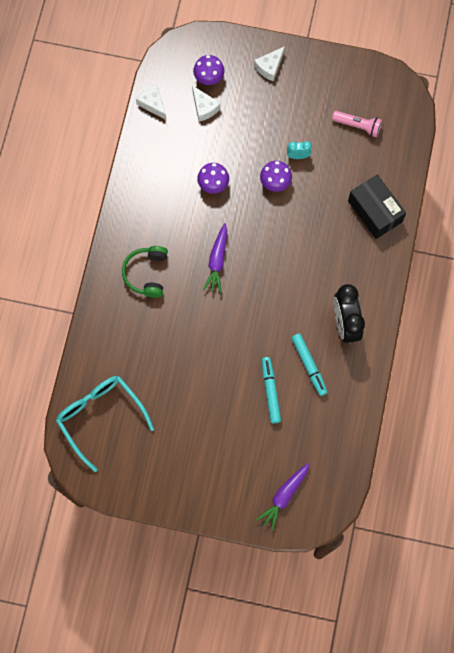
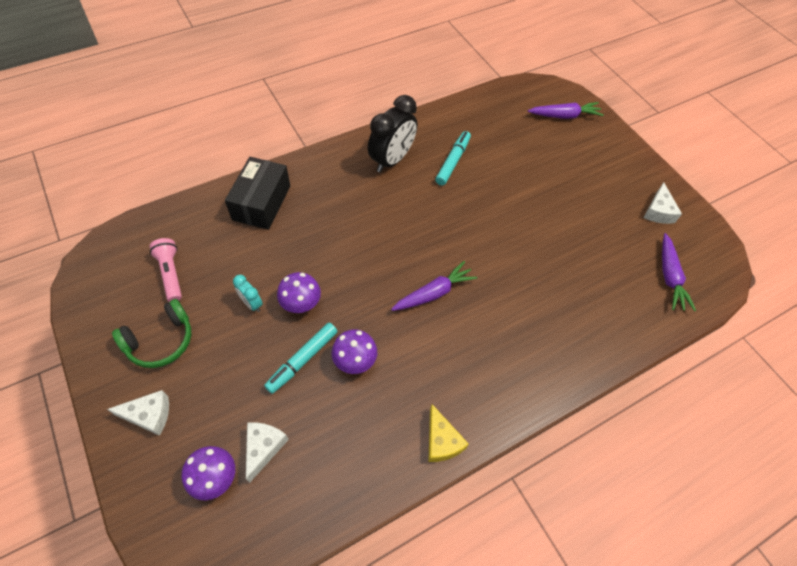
camera: 135 degrees left, 15 degrees down
(100, 417) = (669, 277): turquoise glasses -> purple carrot
(131, 192) = (442, 441): none -> yellow cheese
(146, 273) = (511, 346): green headphones -> green headphones (161, 341)
(152, 104) = (306, 518): white cheese -> white cheese (658, 211)
(270, 391) = (502, 172): turquoise marker -> turquoise marker (302, 360)

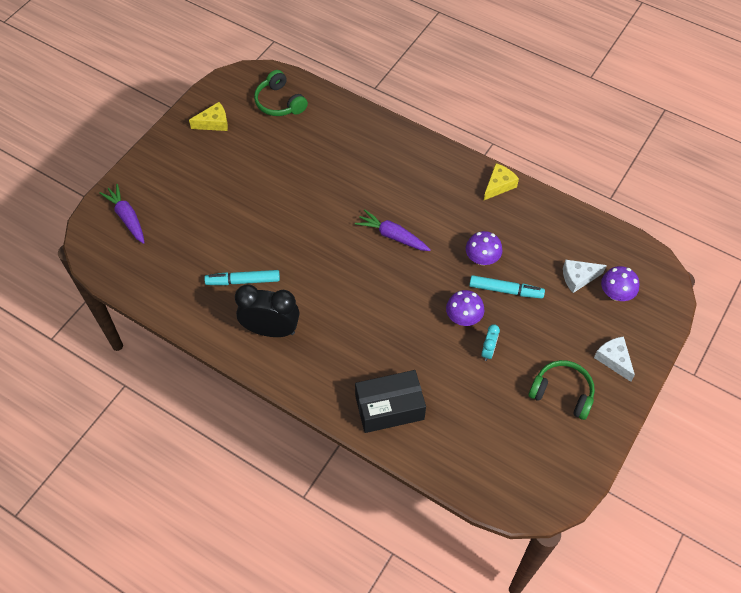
camera: 115 degrees left, 0 degrees up
(171, 273) = (506, 429): pink flashlight -> none
(658, 211) = (214, 123): white cheese -> yellow cheese
(669, 277) = (279, 102): purple carrot -> green headphones

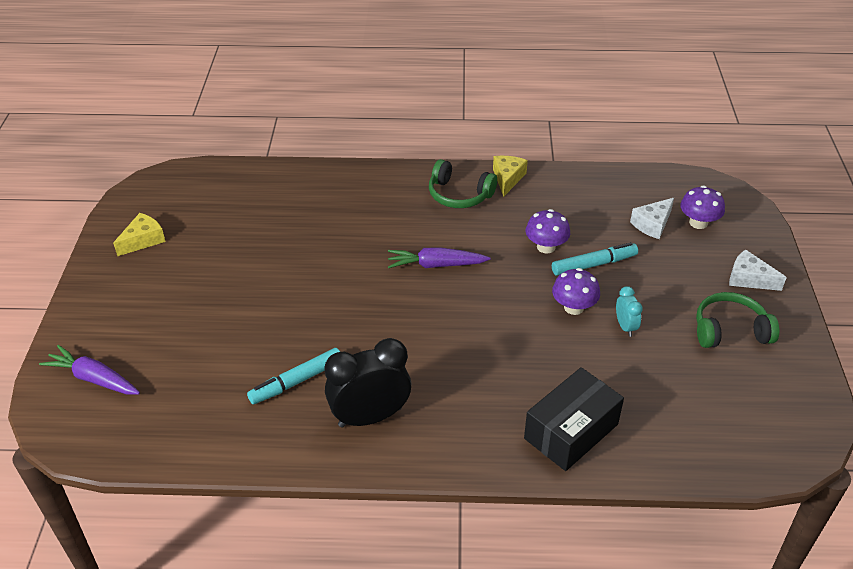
camera: 30 degrees left, 15 degrees down
(279, 102) = (210, 193): green headphones -> green headphones (459, 195)

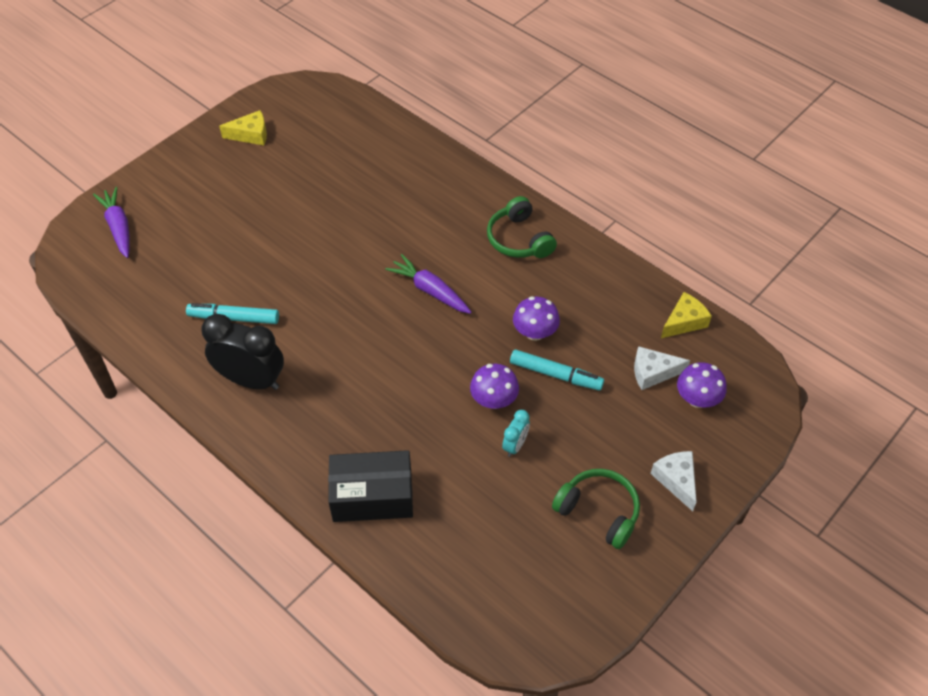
camera: 40 degrees right, 10 degrees up
(507, 178) = (577, 249): yellow cheese -> yellow cheese (684, 322)

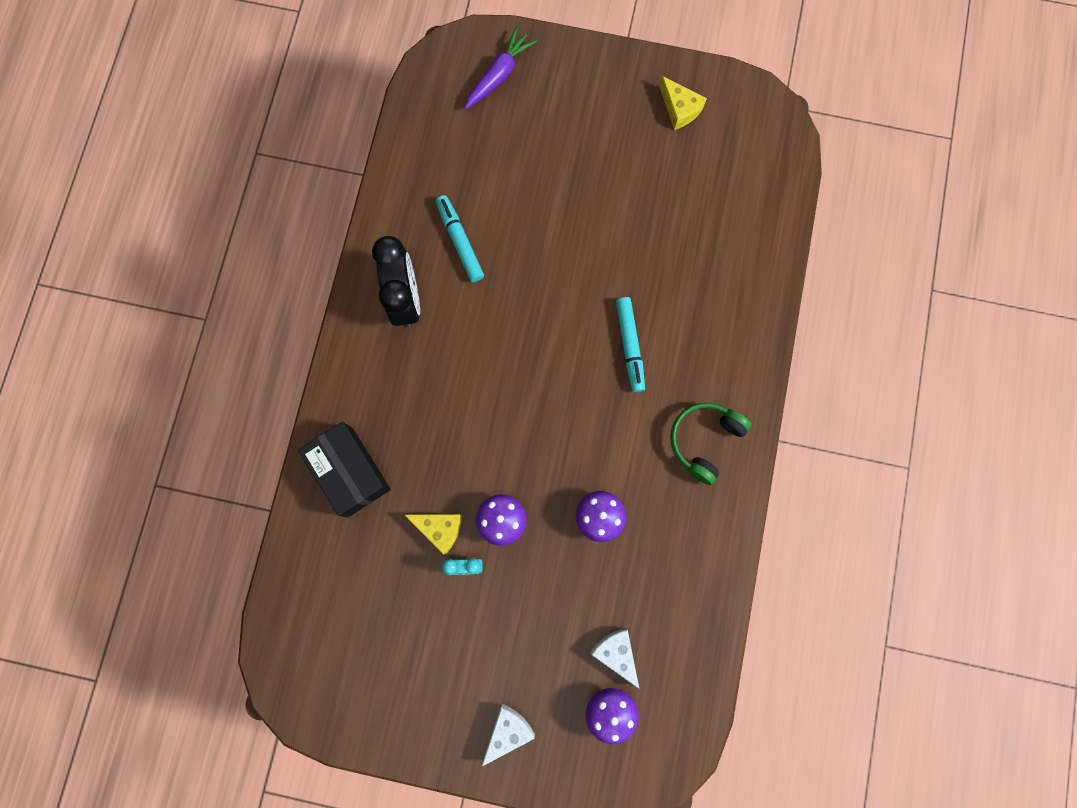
camera: 60 degrees right, 25 degrees up
(429, 290) = (591, 392): purple carrot -> none
(555, 375) = (561, 562): turquoise marker -> turquoise marker (629, 346)
(599, 511) = (438, 675): green headphones -> none
(684, 322) = (696, 655): yellow cheese -> yellow cheese (439, 528)

